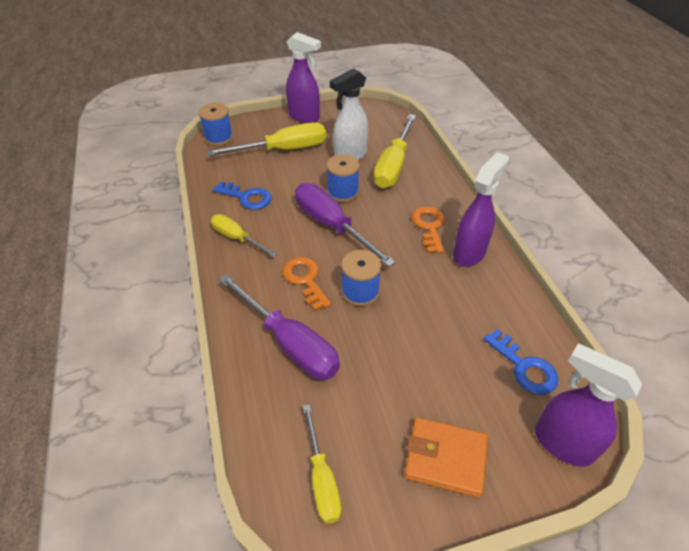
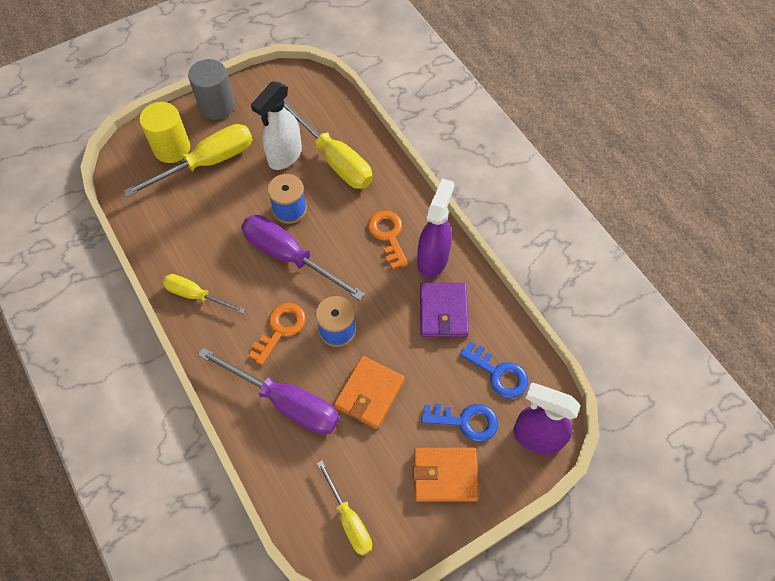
camera: 15 degrees left, 15 degrees up
(219, 138) = (127, 160): blue spool -> none
(247, 197) = (189, 240): blue key -> blue key (465, 421)
(258, 136) = (172, 148): none -> yellow cylinder
(304, 117) = (217, 106): purple spray bottle -> grey cylinder
(305, 280) = (280, 329): orange key -> orange key turned 75 degrees clockwise
(378, 355) = (369, 393): none -> orange wallet
(393, 165) = (335, 160): yellow screwdriver -> yellow screwdriver turned 45 degrees counterclockwise
(472, 298) = (443, 312): none -> purple wallet

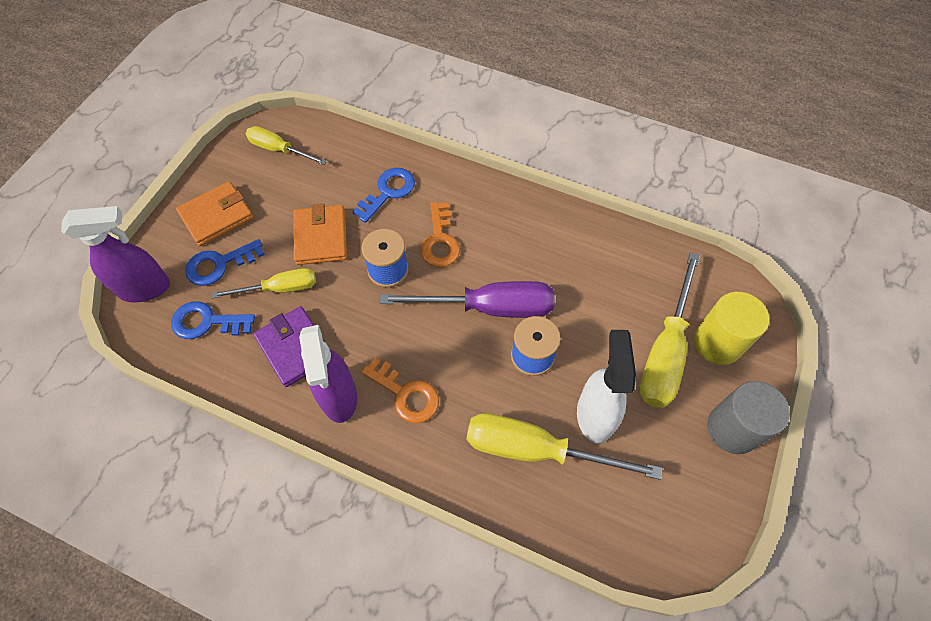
camera: 145 degrees right, 0 degrees up
(196, 295) = (539, 223): yellow screwdriver -> yellow screwdriver (280, 288)
(285, 402) = (388, 192): purple screwdriver -> blue key

